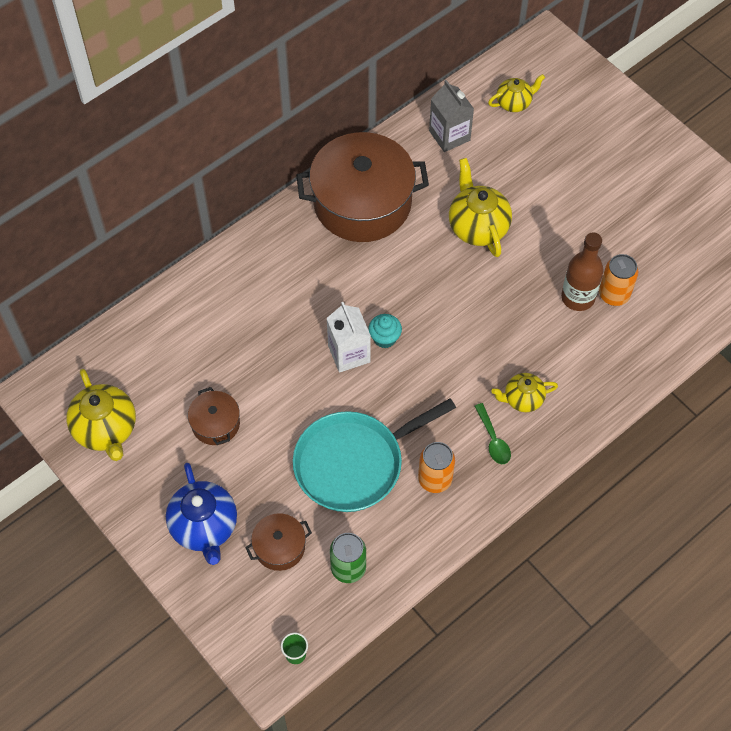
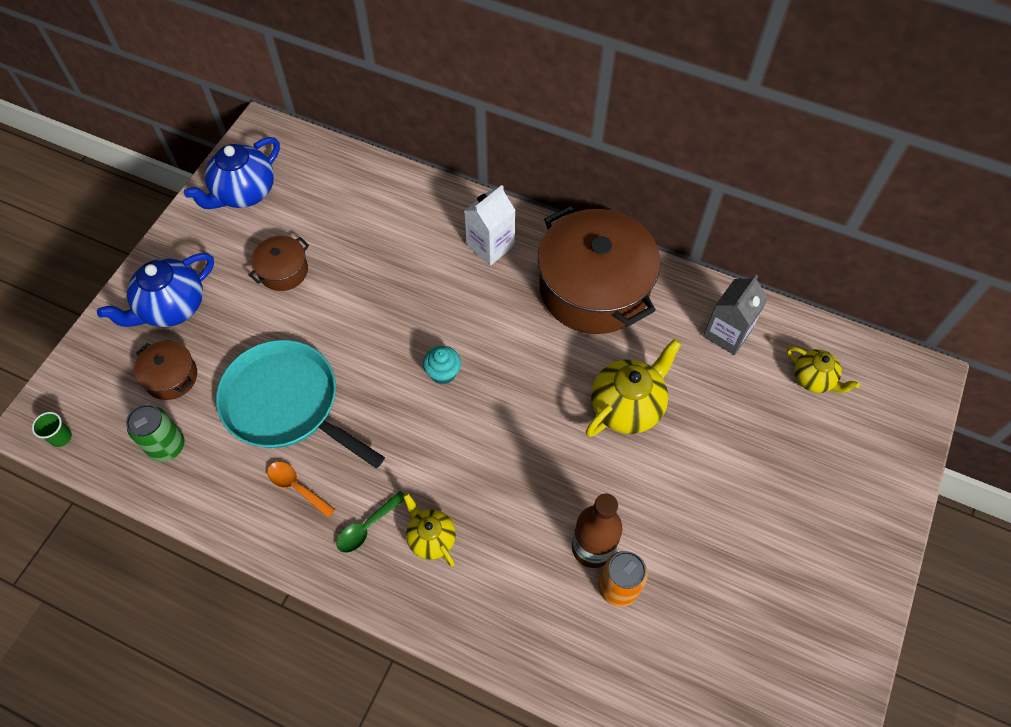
camera: 65 degrees right, 0 degrees up
(106, 429) = (244, 193): yellow teapot -> blue teapot
(349, 354) = (410, 348): white carton -> white carton (490, 245)
(435, 479) = (296, 487): orange can -> orange spoon

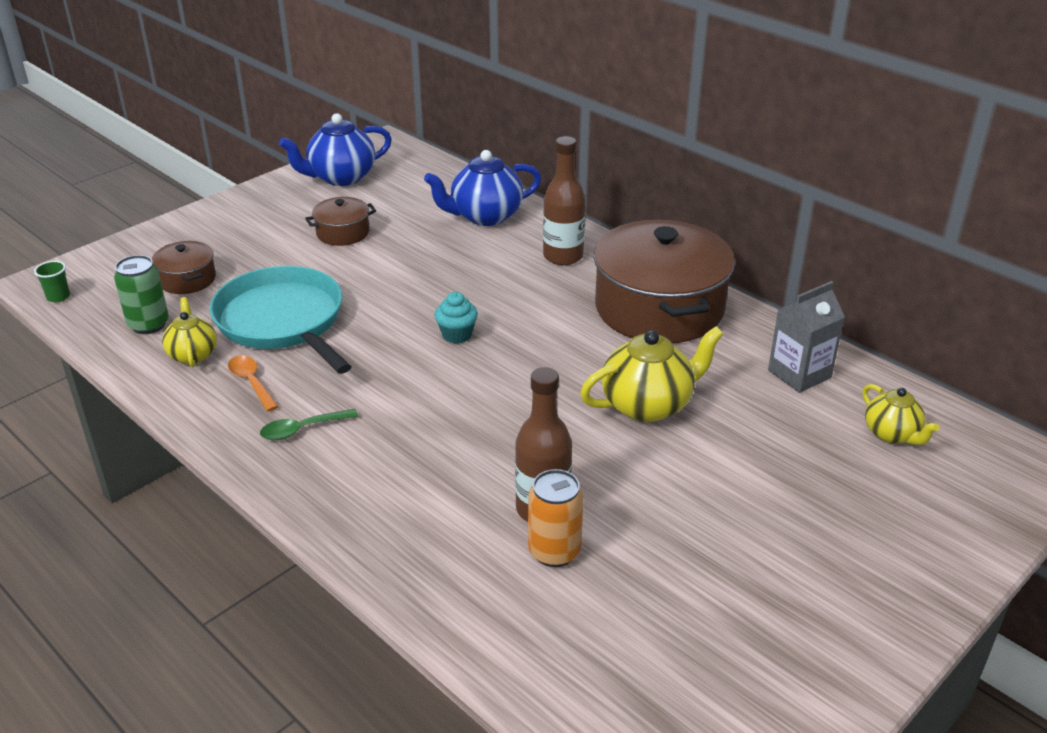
camera: 20 degrees right, 25 degrees down
(172, 307) = (222, 235): blue teapot -> blue teapot (485, 216)
(431, 538) = (364, 455): yellow teapot -> yellow teapot (193, 354)
(490, 245) = (563, 256): white carton -> brown bottle

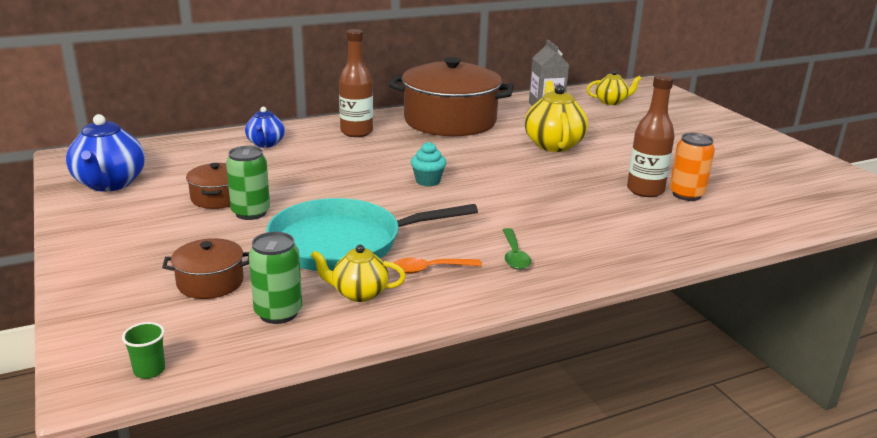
camera: 70 degrees left, 10 degrees down
(321, 258) = (251, 213): none -> green can
(485, 216) = (265, 144): blue teapot -> blue teapot, size x0.61

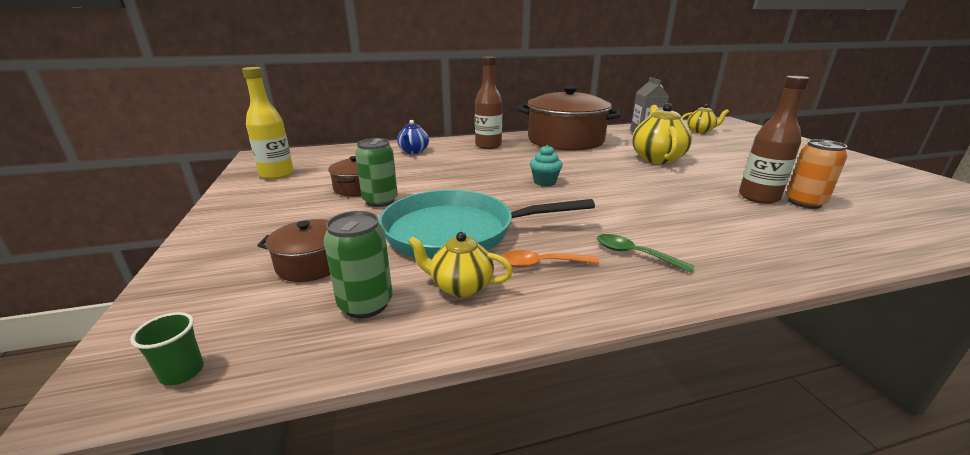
camera: 10 degrees right, 0 degrees up
(109, 184) = (277, 174): blue teapot -> yellow bottle
(514, 255) = (634, 254): green spoon -> green spoon turned 120 degrees clockwise

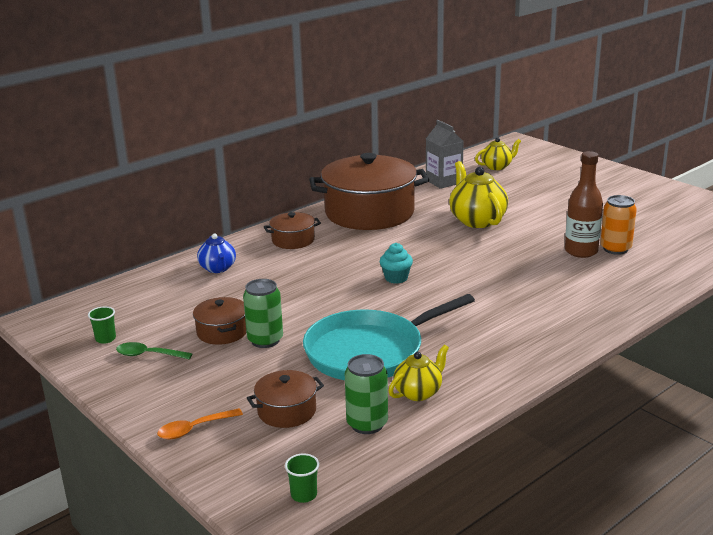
camera: 25 degrees left, 0 degrees up
(277, 174) = (105, 339): yellow bottle -> green cup
(460, 286) = (418, 392): yellow teapot -> yellow teapot turned 150 degrees clockwise
(488, 146) = (293, 240): brown bottle -> brown pot
(541, 264) = (459, 359): orange spoon -> orange spoon (194, 429)
(634, 254) = (517, 332): green spoon -> green spoon (148, 355)

